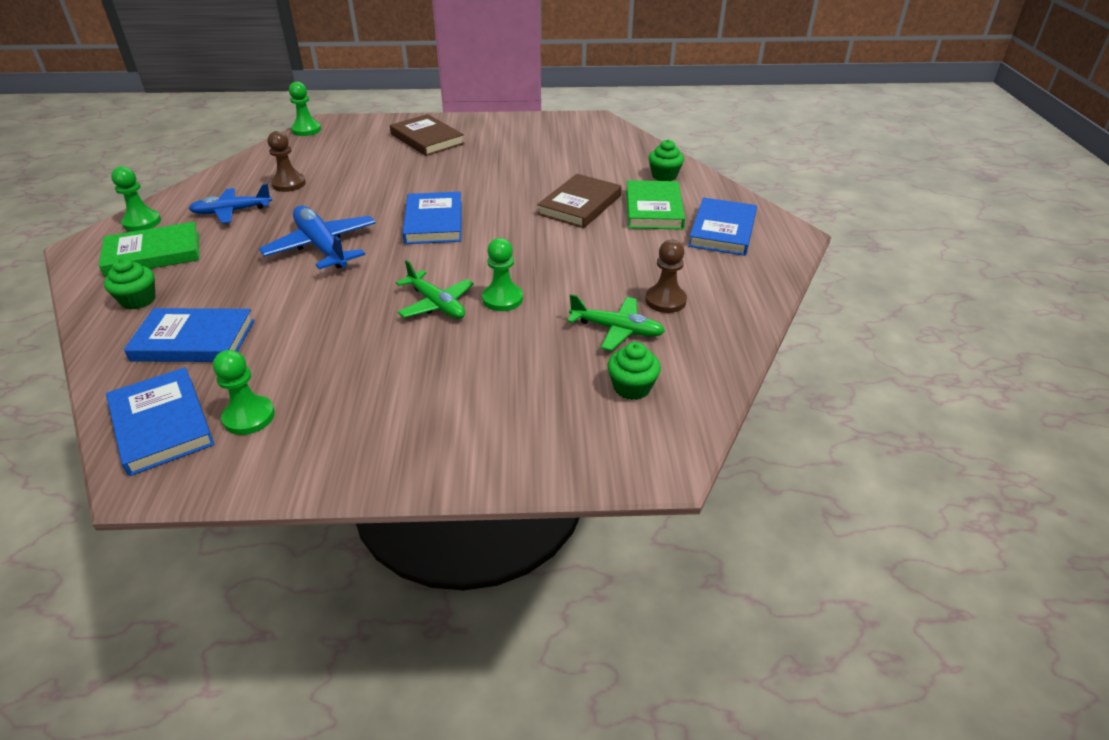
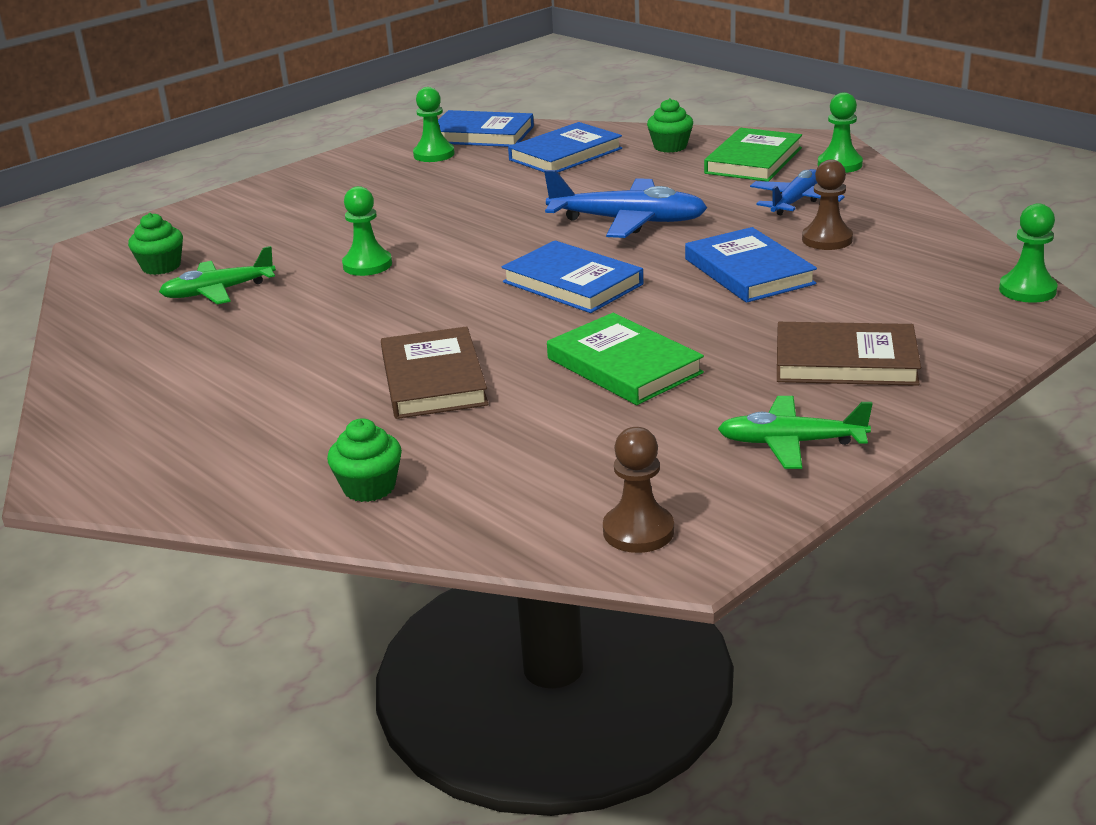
camera: 140 degrees right, 10 degrees down
(436, 304) = (423, 238): green plane -> green plane (791, 443)
(653, 209) = (320, 422): green book -> green book (624, 365)
(665, 300) = (190, 331): brown pawn -> brown pawn (638, 531)
(722, 230) = (184, 437): blue book -> blue book (749, 271)

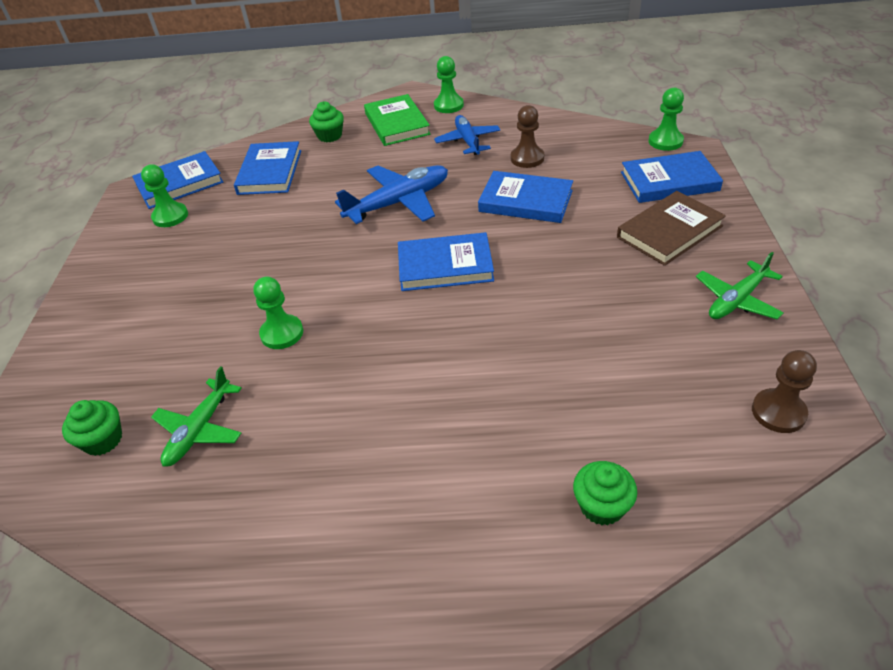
camera: 45 degrees left, 15 degrees up
(434, 379) = (491, 393): brown book -> none
(624, 365) = (576, 306): green book -> none
(946, 324) = (669, 181): none -> blue book

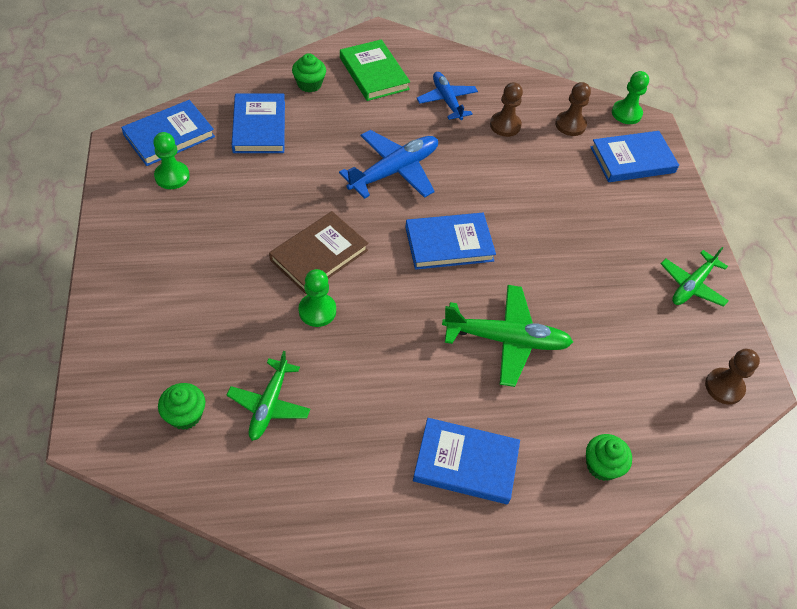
camera: 15 degrees left, 10 degrees up
(448, 105) = (421, 53): green pawn -> none
(495, 360) = (506, 340): none -> green plane
(525, 201) = (510, 175): blue book -> blue book (466, 463)
(600, 154) = (570, 125): none -> brown pawn
(669, 232) = (636, 215): brown book -> brown book (319, 255)

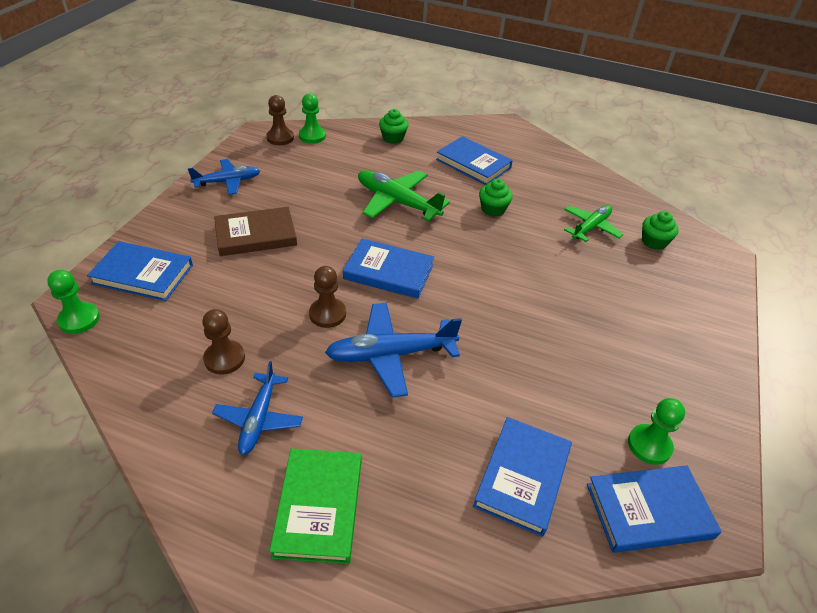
camera: 150 degrees left, 10 degrees down
(309, 84) = (423, 526): green cupcake -> green cupcake (493, 209)
(317, 311) = (532, 266): green pawn -> green pawn (312, 136)
(319, 255) = (512, 305): brown book -> brown book (256, 235)
(570, 125) = (154, 331): brown pawn -> brown pawn (327, 314)
(692, 285) = (227, 182): green plane -> blue plane

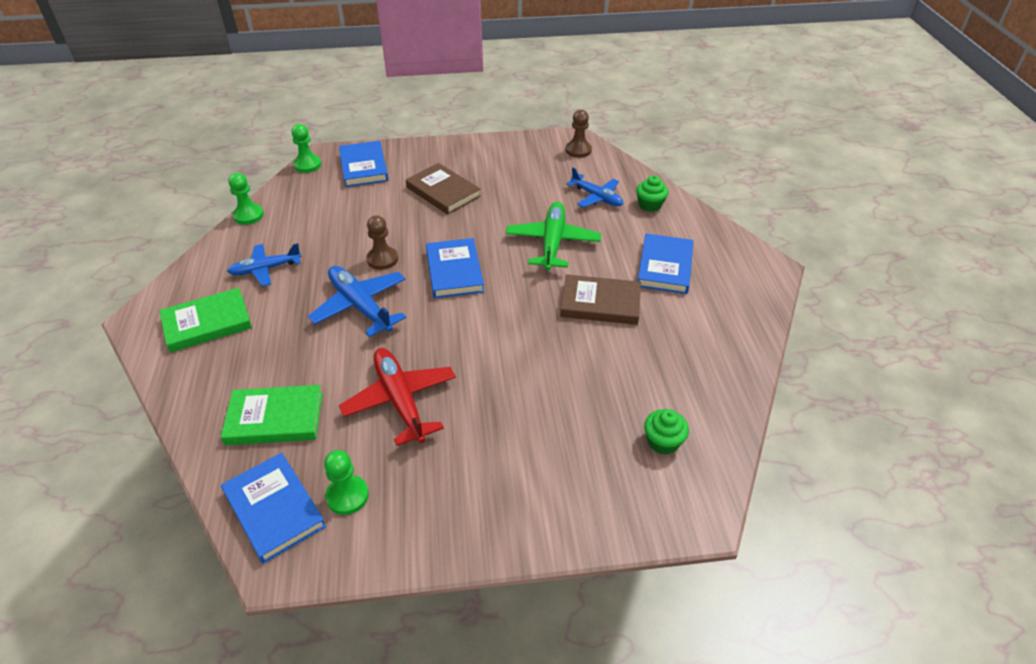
camera: 65 degrees right, 0 degrees up
(224, 358) = (309, 233): brown pawn -> none
(227, 182) = (493, 153): blue plane -> blue plane (596, 197)
(312, 136) = (600, 163): green pawn -> green pawn (248, 215)
(493, 209) = (600, 303): green cupcake -> brown book
(522, 477) = (275, 418): blue book -> green book
(544, 369) = (400, 401): none -> red plane
(590, 227) = (639, 382): green plane -> none

